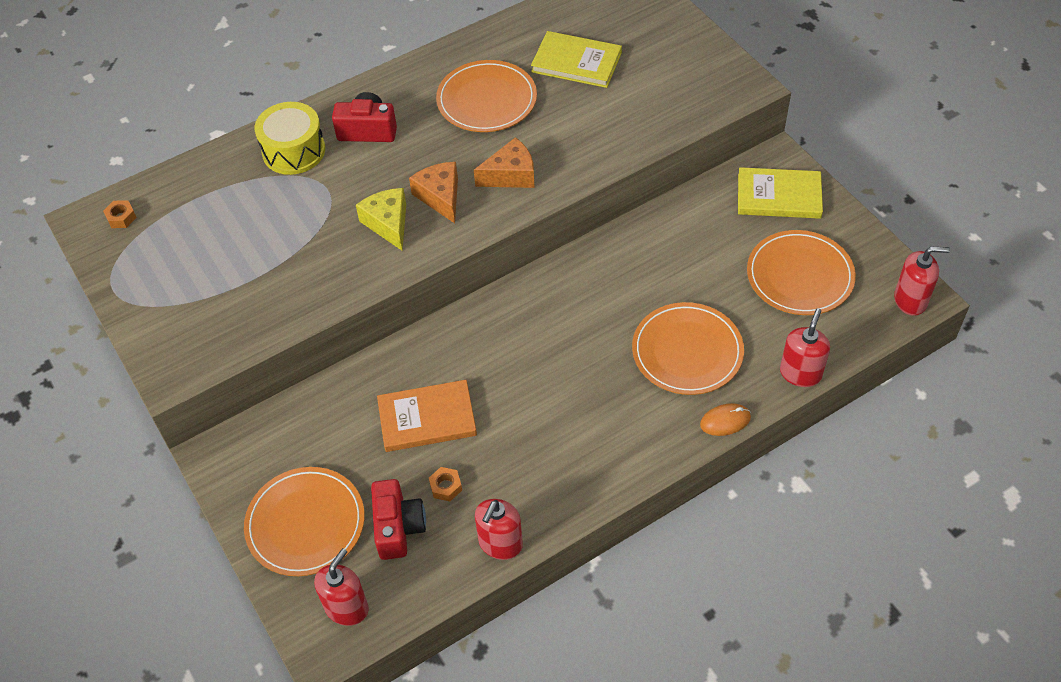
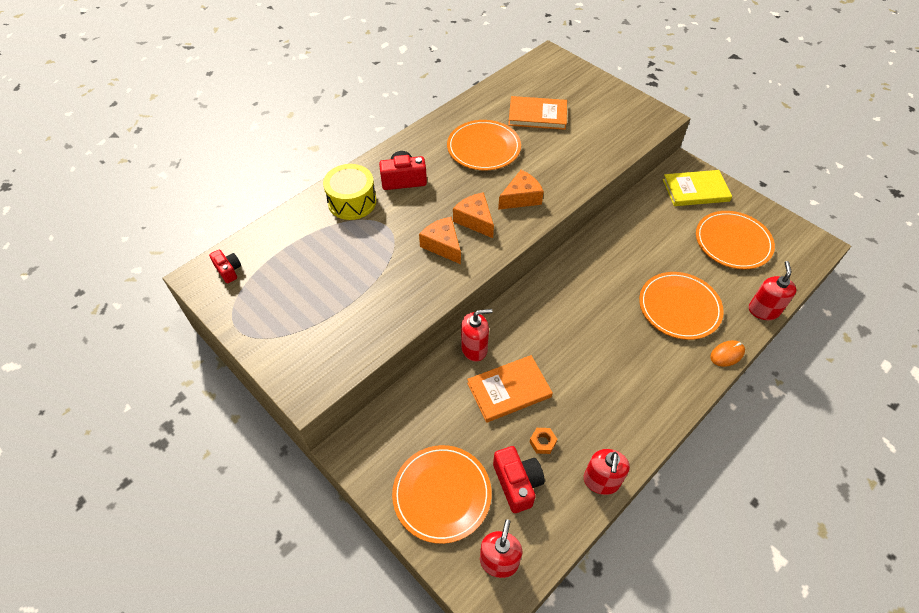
camera: 15 degrees left, 0 degrees up
(121, 217) = (228, 270): orange nut -> red camera
(388, 223) = (443, 245): yellow cheese -> orange cheese
(576, 62) = (537, 115): yellow book -> orange book
(910, 300) = (812, 248): red soap dispenser -> red soap dispenser (474, 348)

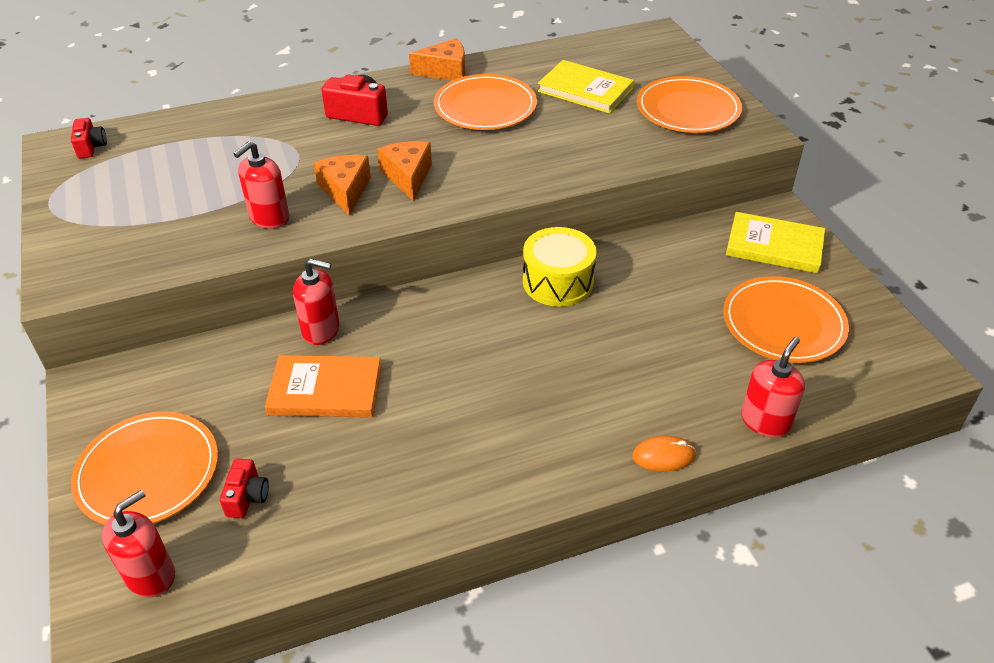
camera: 25 degrees right, 10 degrees down
(352, 202) = (280, 120): yellow drum -> yellow drum (558, 282)
(517, 483) = (247, 497): red camera -> red camera, size x0.63
(521, 198) = (487, 169): orange cheese -> orange cheese (445, 71)
(537, 115) = (585, 90): orange book -> yellow book
(542, 442) = (318, 464): orange nut -> none
(601, 481) = (356, 539): red soap dispenser -> red soap dispenser (269, 218)
(679, 307) = (637, 375): orange plate -> orange plate (688, 109)

